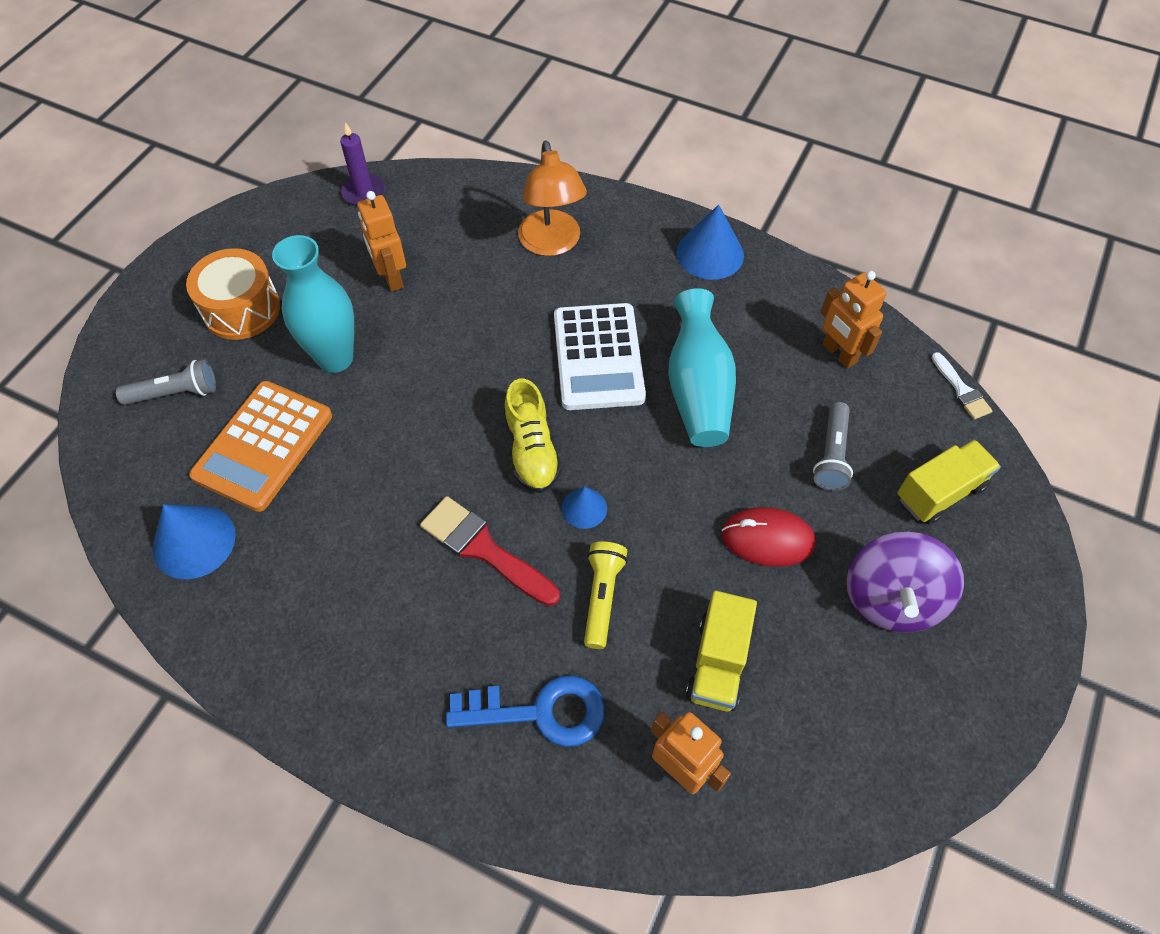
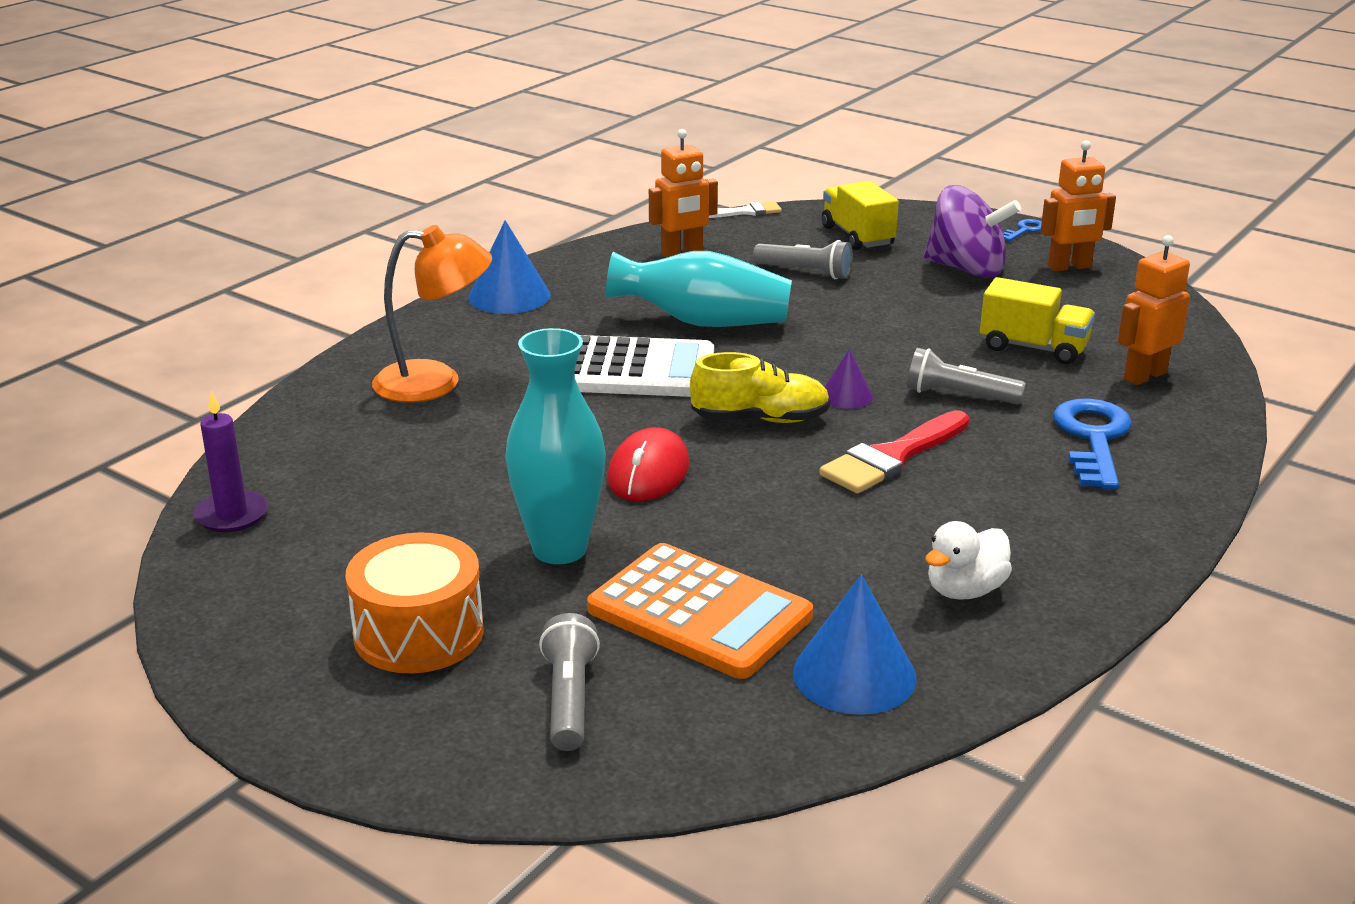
camera: 80 degrees left, 30 degrees down
(293, 607) = (965, 590): none -> white duck
(391, 278) = (428, 499): orange robot -> orange robot (1069, 267)
(584, 508) = (846, 396): blue cone -> purple cone
(602, 597) = (959, 396): yellow flashlight -> grey flashlight
(767, 539) = (898, 311): red mouse -> red mouse (648, 472)
(1027, 658) = (1025, 230): none -> blue key

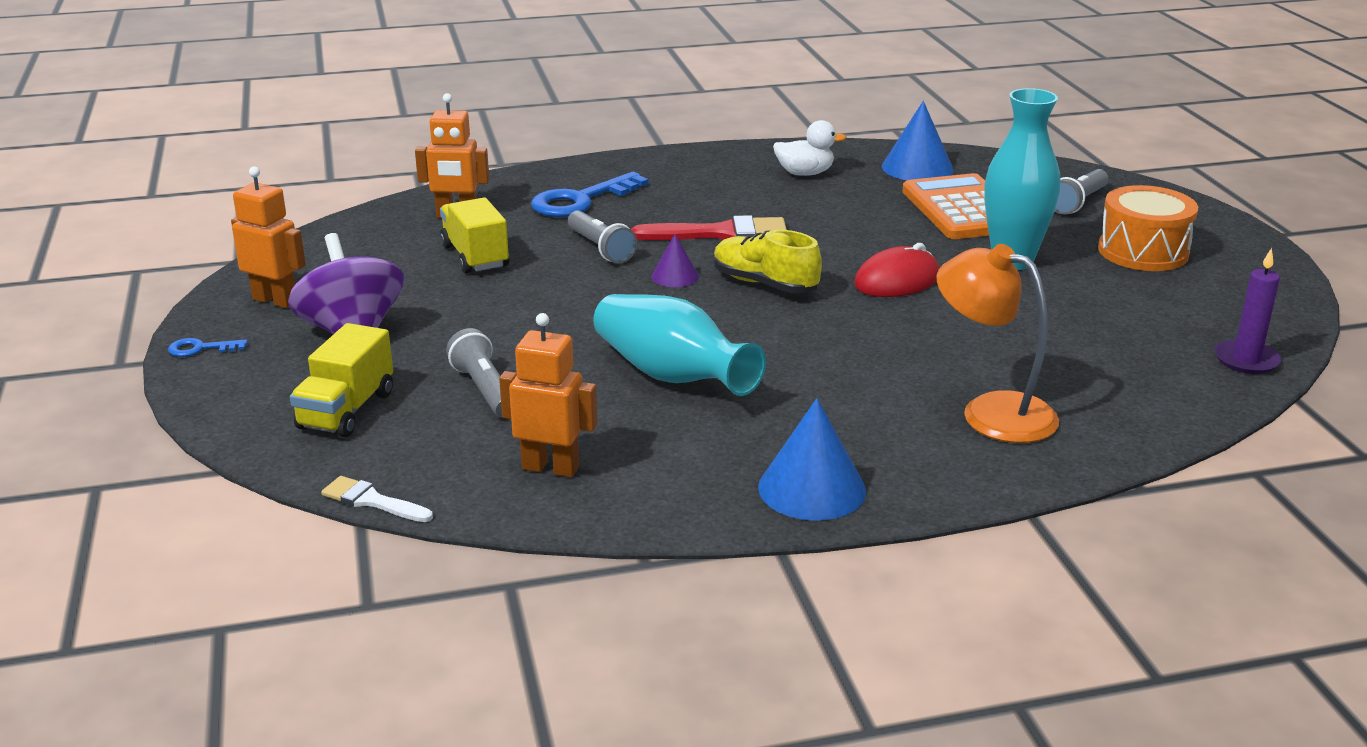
camera: 140 degrees left, 0 degrees up
(636, 370) = (799, 355): white calculator -> none

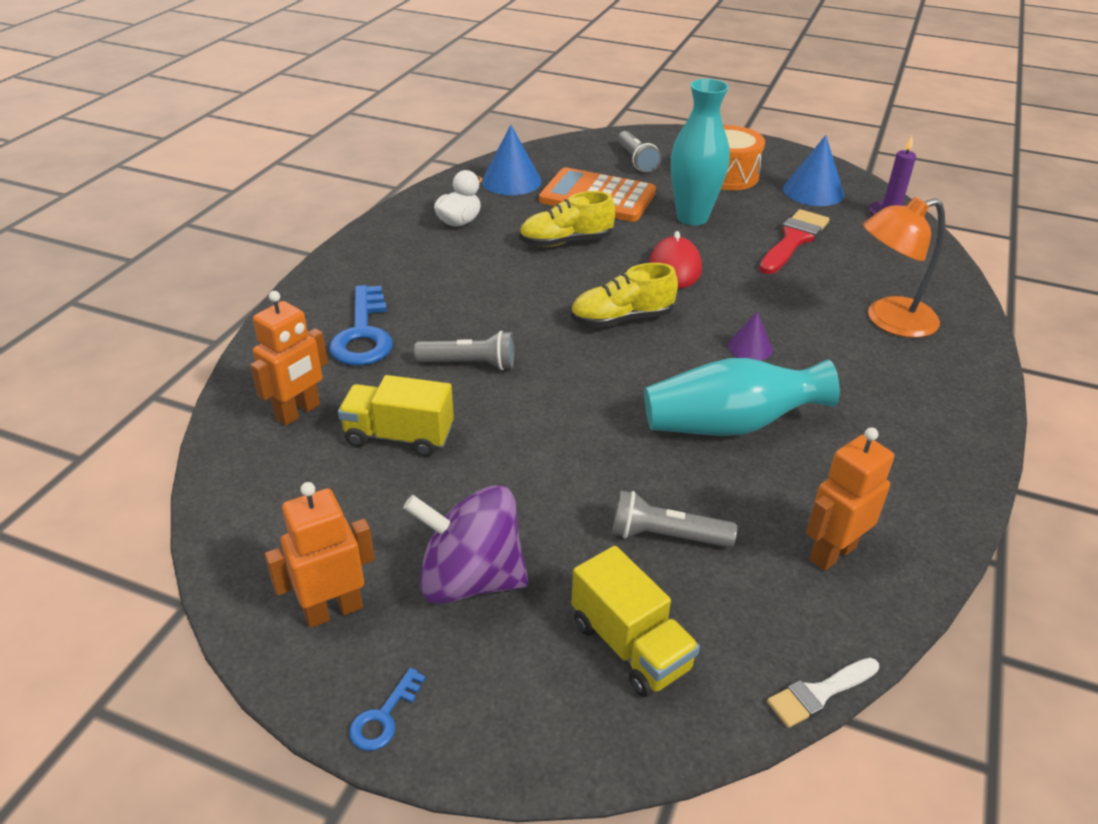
camera: 55 degrees left, 10 degrees up
(675, 276) = (563, 351): purple cone -> purple cone (750, 347)
(721, 233) = (514, 299): red brush -> red brush (793, 240)
(812, 488) = (944, 437): blue cone -> blue cone (813, 191)
(853, 223) = (566, 242): none -> yellow shoe

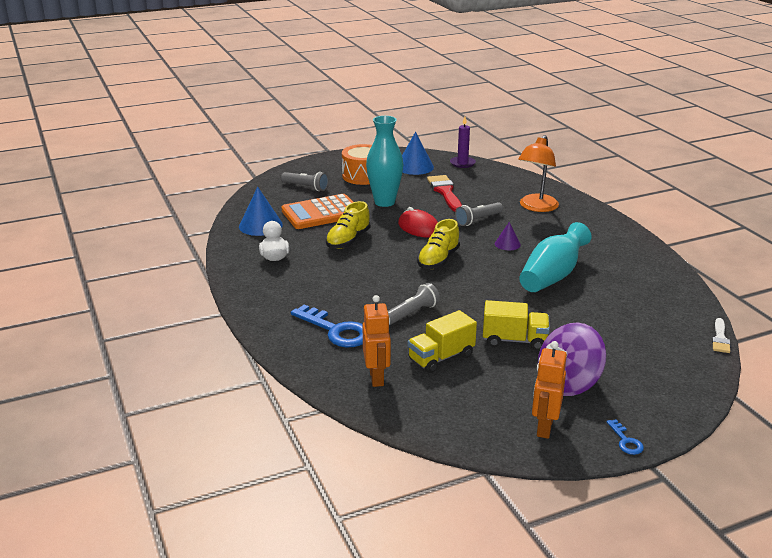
camera: 45 degrees left, 10 degrees down
(630, 645) = (652, 364): yellow truck -> yellow truck (514, 340)
(666, 536) = (601, 325): grey flashlight -> grey flashlight (478, 220)
(832, 553) = (655, 297): orange robot -> none

